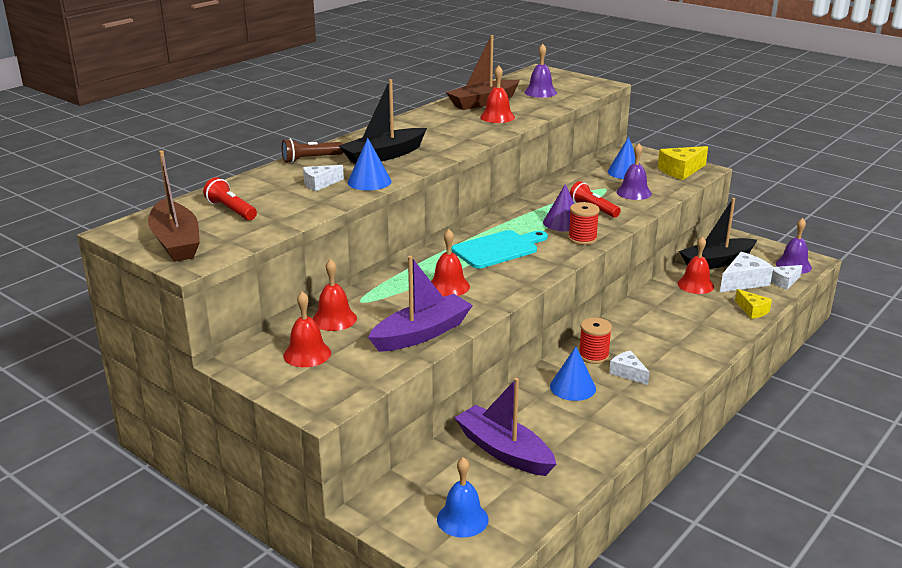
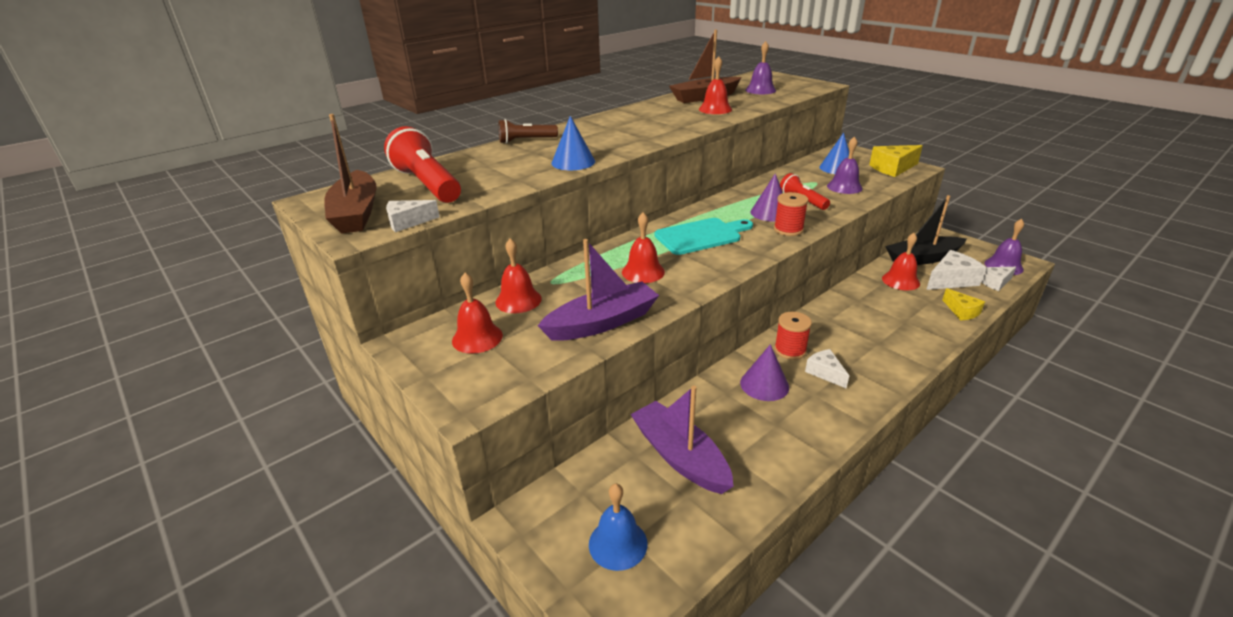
camera: 10 degrees right, 5 degrees up
(231, 210) = (427, 184): red flashlight -> red flashlight, size x1.74
(320, 184) = (524, 163): white cheese -> white cheese (408, 222)
(384, 156) = (596, 139): black boat -> none
(572, 387) = (764, 384): blue cone -> purple cone

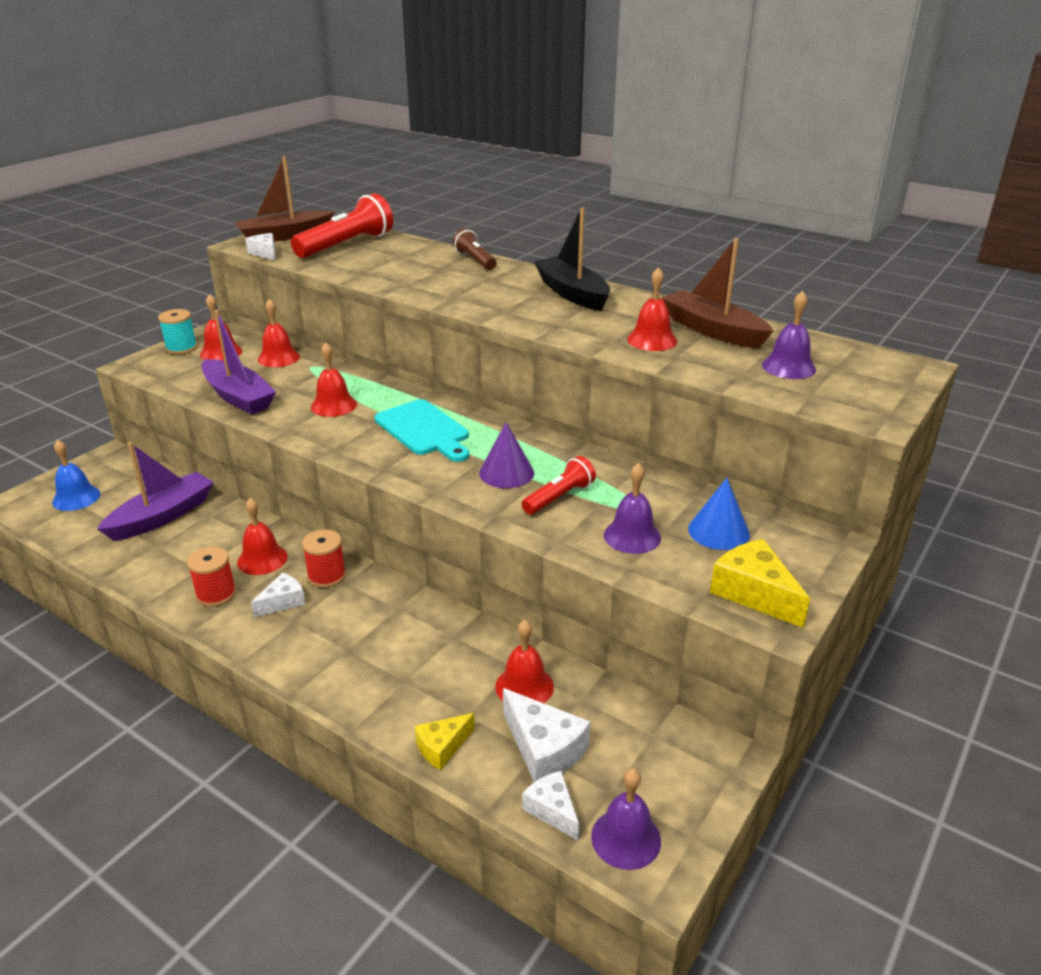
camera: 75 degrees right, 0 degrees up
(441, 368) = (181, 348): none -> turquoise spool
(573, 162) = (412, 287): blue cone -> none
(764, 384) = (262, 559): purple cone -> red bell
(788, 229) = (456, 487): red spool -> red spool (216, 594)
(922, 258) = (614, 722): black boat -> black boat (572, 293)

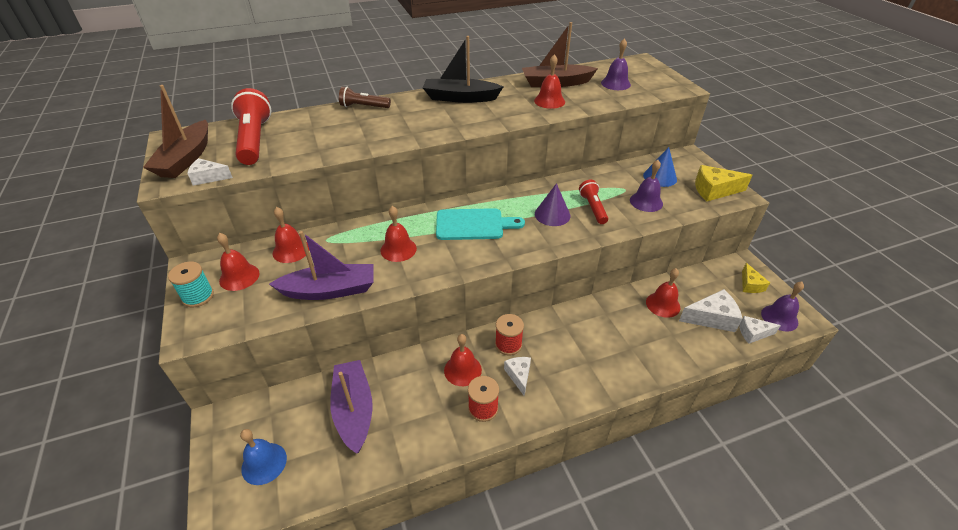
camera: 55 degrees left, 10 degrees up
(442, 747) = (692, 354): yellow cheese -> yellow cheese (750, 285)

